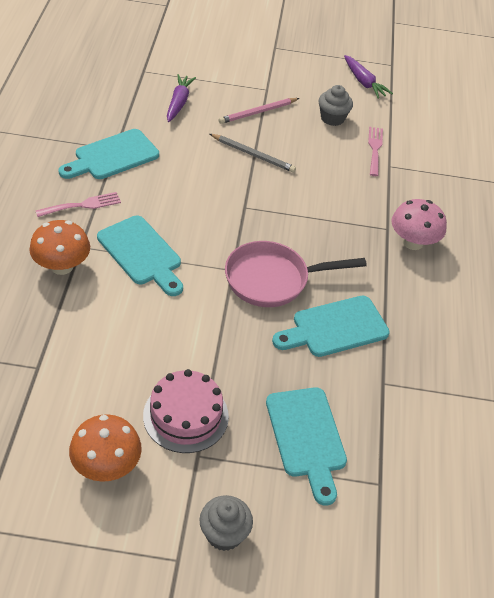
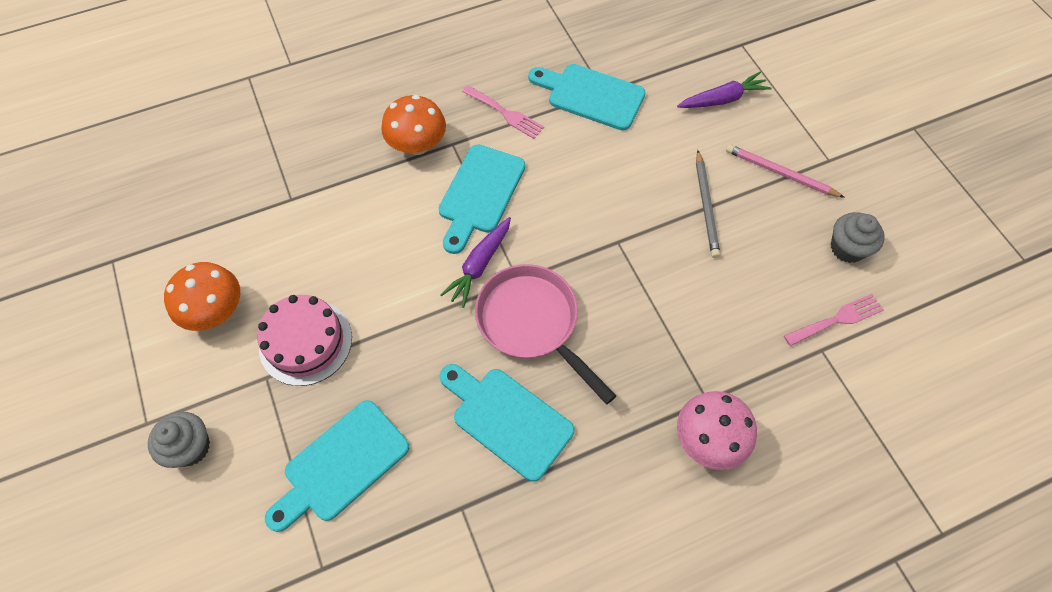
camera: 65 degrees right, 15 degrees up
(364, 82) = (952, 247): purple carrot -> purple carrot (479, 265)

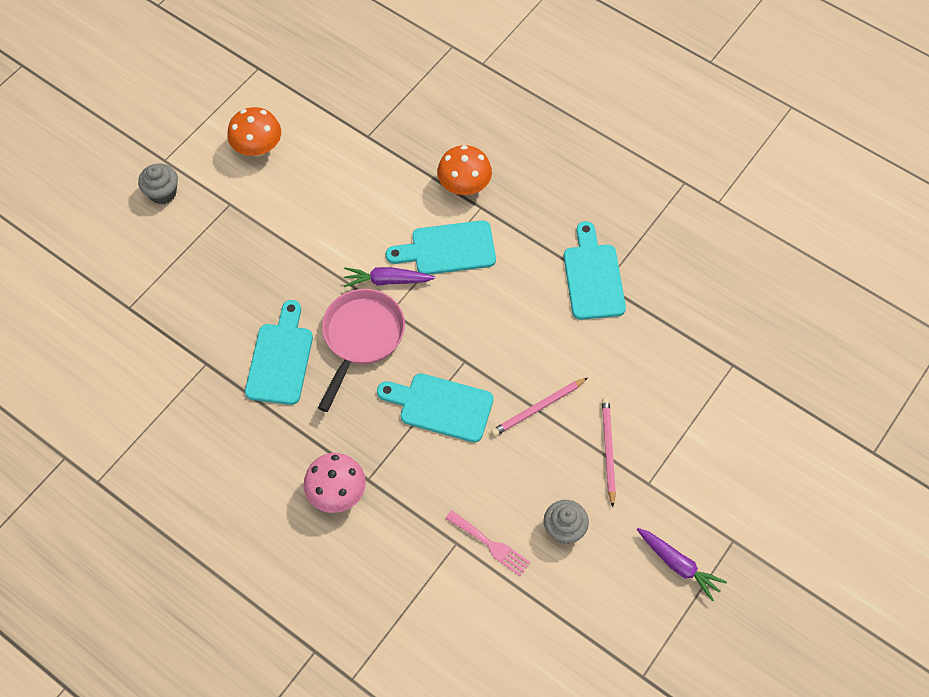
camera: 60 degrees right, 0 degrees up
(305, 342) = (266, 211): pink cake -> none
(341, 465) = (196, 280): turquoise cutting board -> turquoise cutting board (441, 406)
(505, 113) = (533, 227): pink fork -> none
(706, 206) = (538, 408): grey pencil -> pink pencil
(722, 99) = (658, 375): purple carrot -> purple carrot (678, 565)

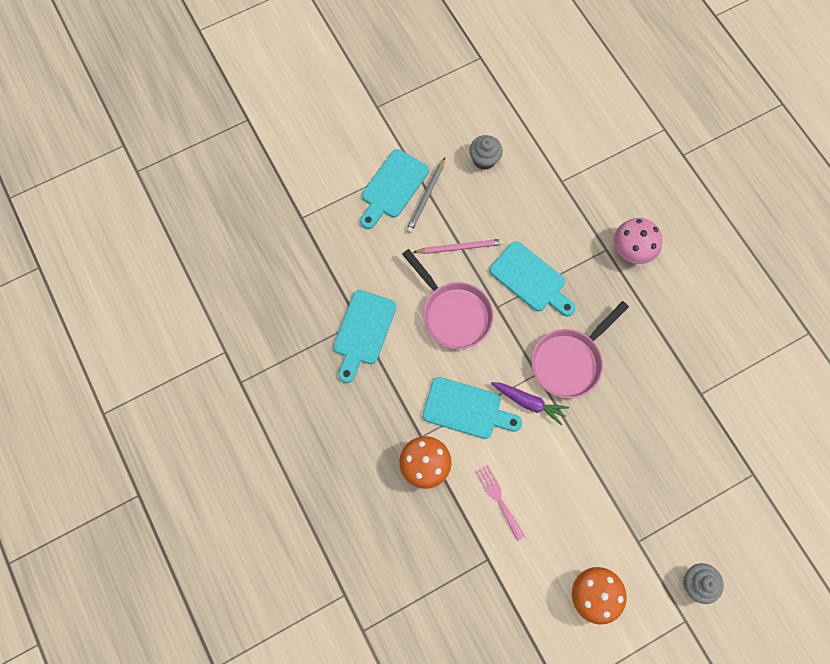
camera: 155 degrees left, 10 degrees up
(280, 359) = (640, 371): turquoise cutting board -> turquoise cutting board (393, 187)
(490, 545) = (539, 170): pink fork -> pink fork (498, 499)
(508, 334) = (453, 314): none -> pink pan
(608, 450) = (426, 197): pink pencil -> grey pencil
(678, 565) = (421, 107): purple carrot -> none

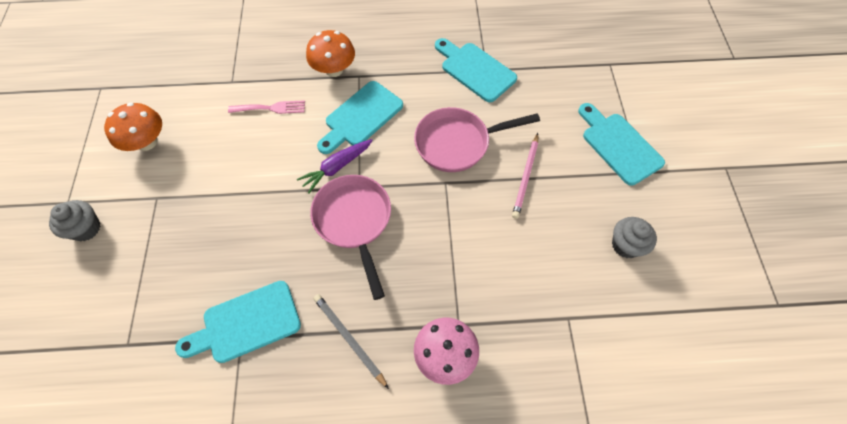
camera: 115 degrees right, 10 degrees down
(426, 197) = (596, 170): grey pencil -> grey pencil (349, 339)
(530, 279) = (460, 226): turquoise cutting board -> turquoise cutting board (246, 323)

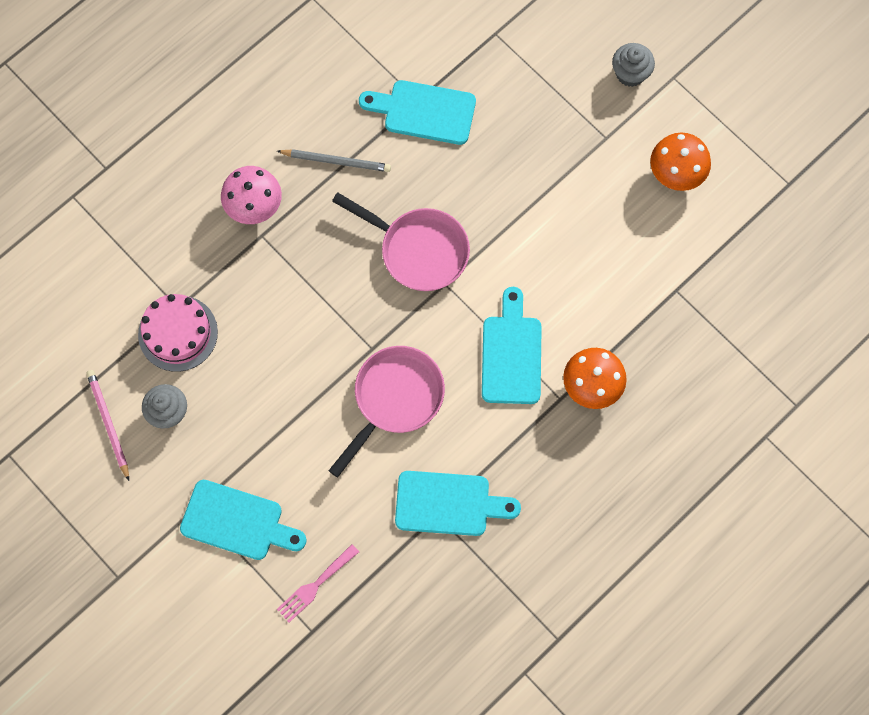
camera: 140 degrees right, 10 degrees up
(246, 323) = (424, 112): turquoise cutting board -> turquoise cutting board turned 105 degrees counterclockwise
(271, 108) = (605, 294): pink fork -> pink fork (315, 585)
(336, 167) = (482, 285): purple carrot -> none
(525, 177) = (303, 412): pink pencil -> pink pencil (108, 423)
(581, 298) = (178, 333): none -> pink cake

